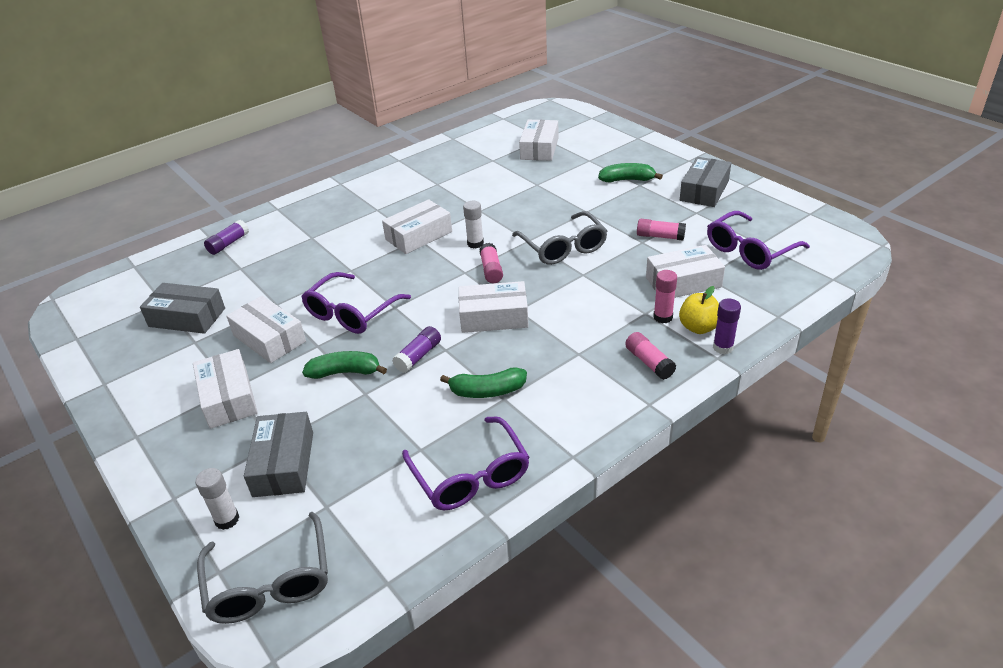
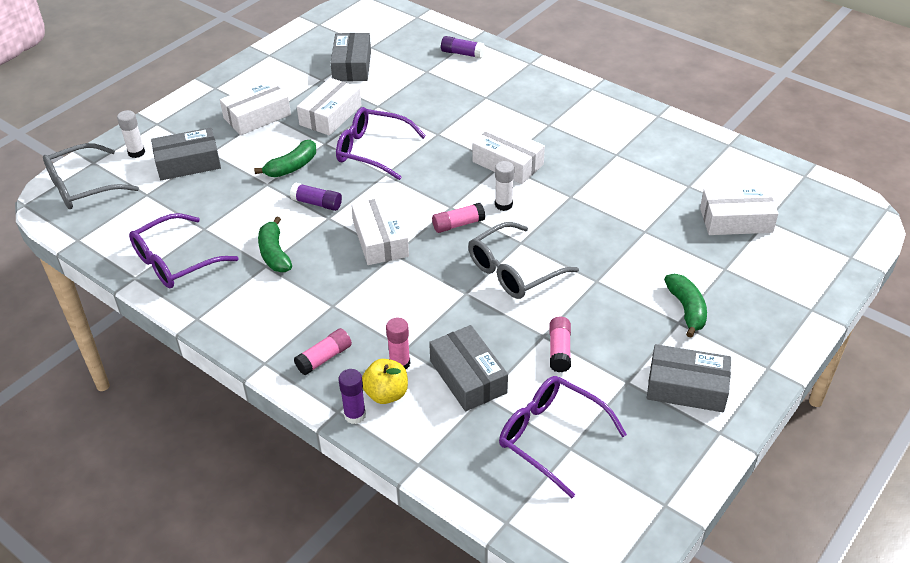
camera: 75 degrees right, 5 degrees up
(345, 372) = (292, 167): green banana -> green banana turned 60 degrees clockwise
(683, 282) = (468, 377): white box -> grey box

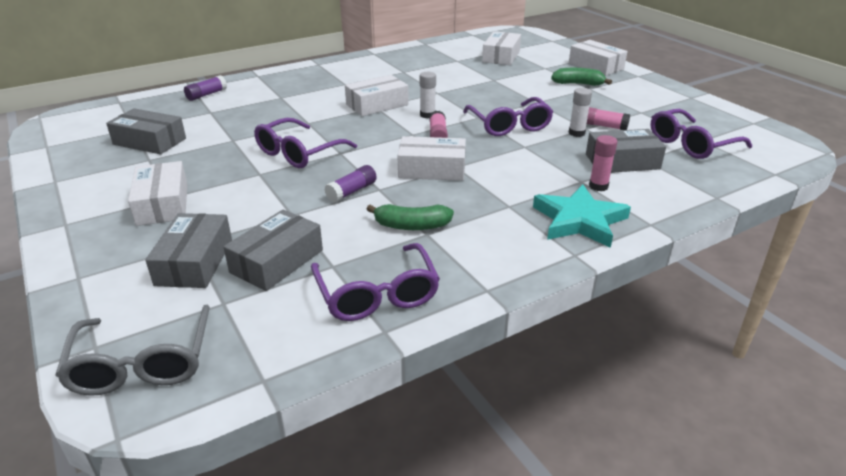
camera: 70 degrees left, 10 degrees down
(136, 152) = (122, 302): white glue stick -> white glue stick (576, 133)
(292, 167) = (278, 196): green banana -> none
(324, 358) = (579, 220): pink glue stick -> turquoise star
(330, 115) = (217, 164): white box -> white box (596, 66)
(355, 415) = (657, 216): purple glue stick -> none
(386, 394) = (634, 198): yellow apple -> none
(513, 271) = (509, 125): grey glasses -> purple glasses
(686, 387) = (650, 97): grey box -> grey box (277, 261)

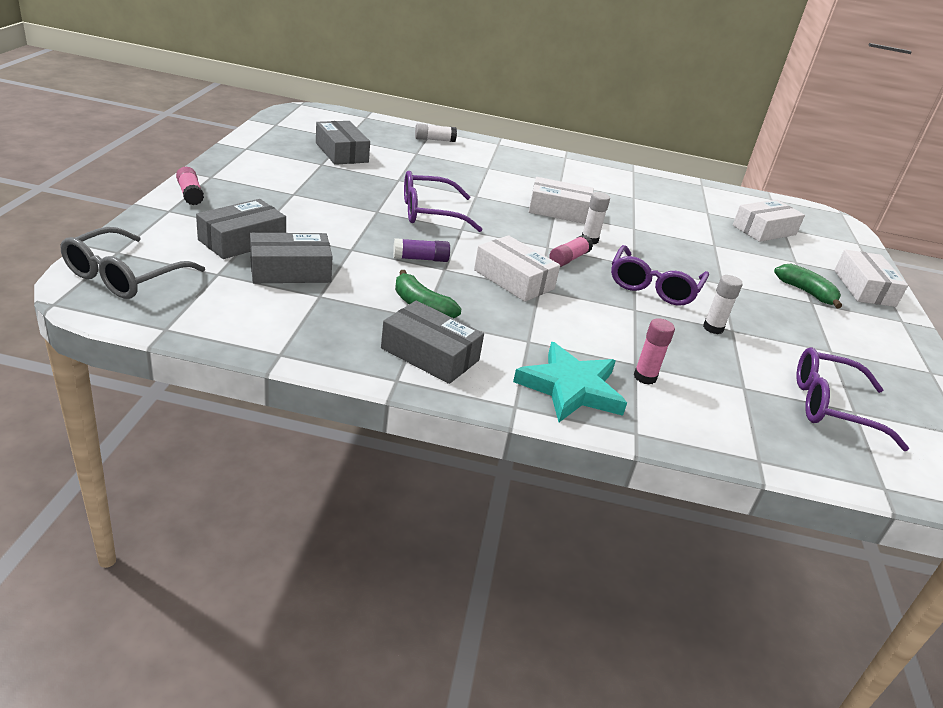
camera: 35 degrees right, 0 degrees up
(162, 204) = (283, 196): white box -> none
(206, 95) = (434, 140): purple glue stick -> white glue stick
(377, 294) = (316, 330): purple glasses -> none
(604, 126) = (757, 338): pink glue stick -> pink glue stick (190, 194)
(622, 161) = (713, 375): grey box -> grey box (430, 354)

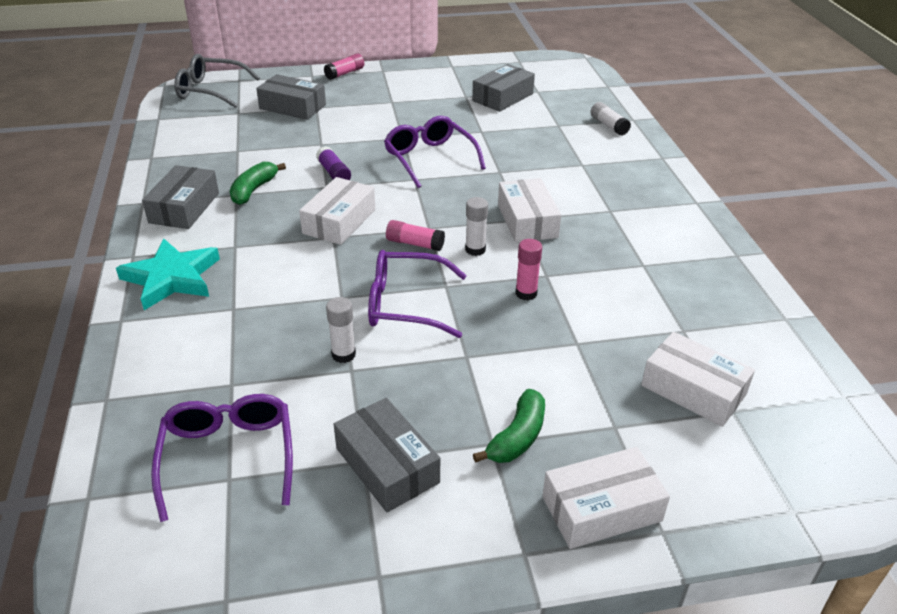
camera: 75 degrees right, 5 degrees up
(290, 270) = (264, 132): grey box -> grey box (387, 465)
(645, 377) = (213, 316): pink glue stick -> pink glue stick (526, 293)

